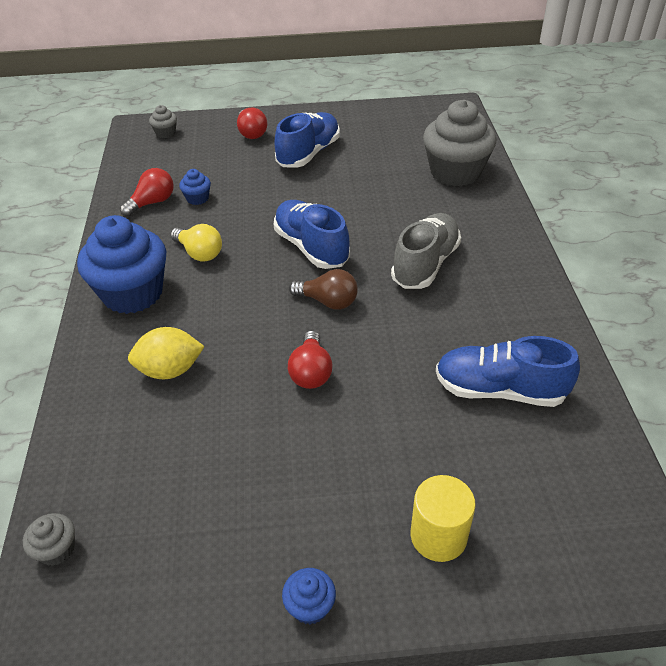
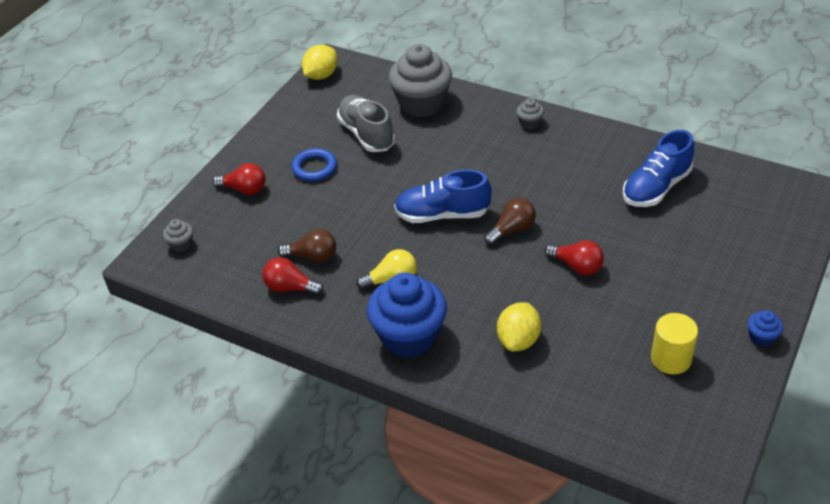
camera: 55 degrees left, 0 degrees up
(57, 549) = (649, 449): grey cupcake -> grey cupcake (529, 123)
(152, 203) = (290, 287): red light bulb -> red light bulb turned 60 degrees counterclockwise
(197, 198) = (313, 257): blue cupcake -> brown light bulb
(308, 153) = (314, 168): blue shoe -> blue ring
(425, 264) = (513, 166): grey shoe -> grey shoe (366, 134)
(430, 108) = (321, 75): none -> yellow lemon
(438, 536) = (746, 264): yellow cylinder -> yellow cylinder (671, 359)

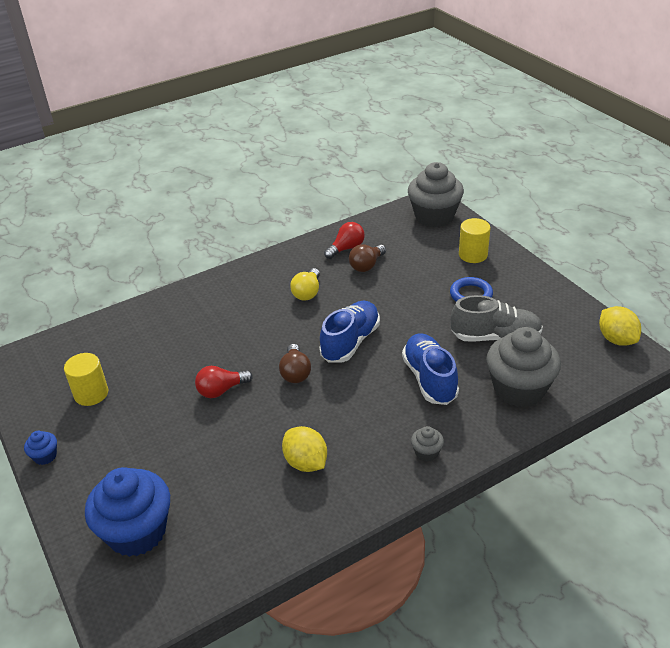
camera: 120 degrees right, 5 degrees down
(181, 244) = (434, 216): grey cupcake -> grey cupcake, size x2.35
(244, 189) = (473, 255): red light bulb -> yellow cylinder
(409, 336) = (250, 283): blue cupcake -> blue cupcake (137, 532)
(518, 340) = (192, 328): yellow lemon -> yellow lemon (306, 462)
(656, 188) = (252, 495): blue shoe -> blue shoe (429, 379)

